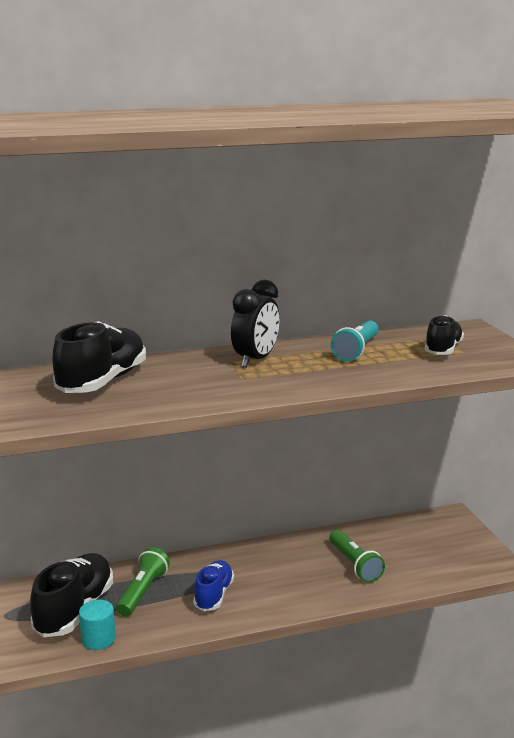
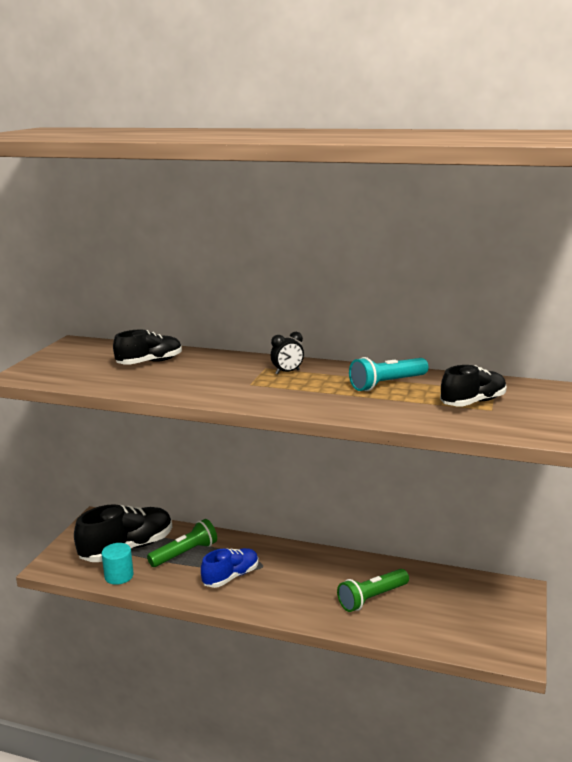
camera: 35 degrees right, 0 degrees up
(102, 382) = (150, 362): black shoe -> black shoe, size x0.62
(255, 360) = (287, 372): black clock -> black clock, size x0.55
(354, 565) = (372, 598): green flashlight -> green flashlight turned 45 degrees clockwise

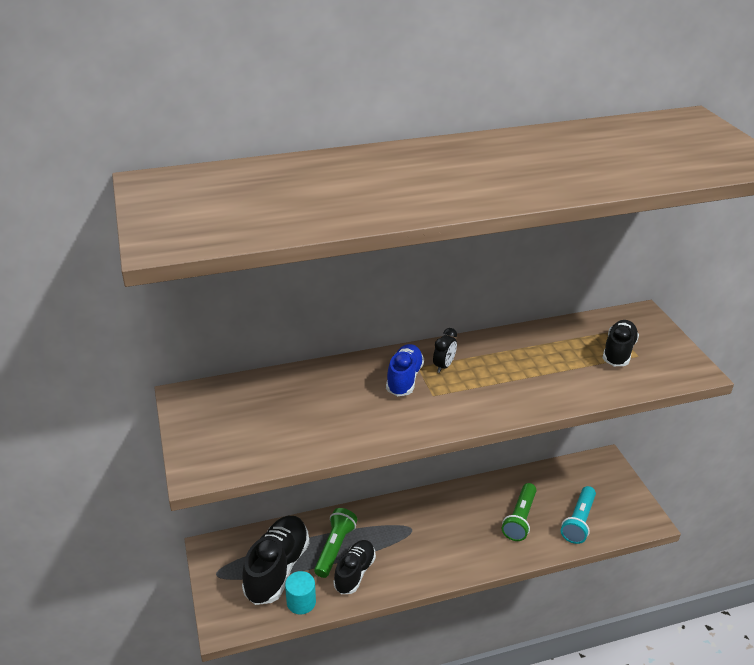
camera: 35 degrees left, 15 degrees up
(150, 362) = (305, 399): black shoe -> black shoe (354, 573)
(231, 577) = (397, 553): blue shoe -> blue shoe (404, 379)
(387, 384) = (537, 352): turquoise flashlight -> turquoise flashlight (578, 521)

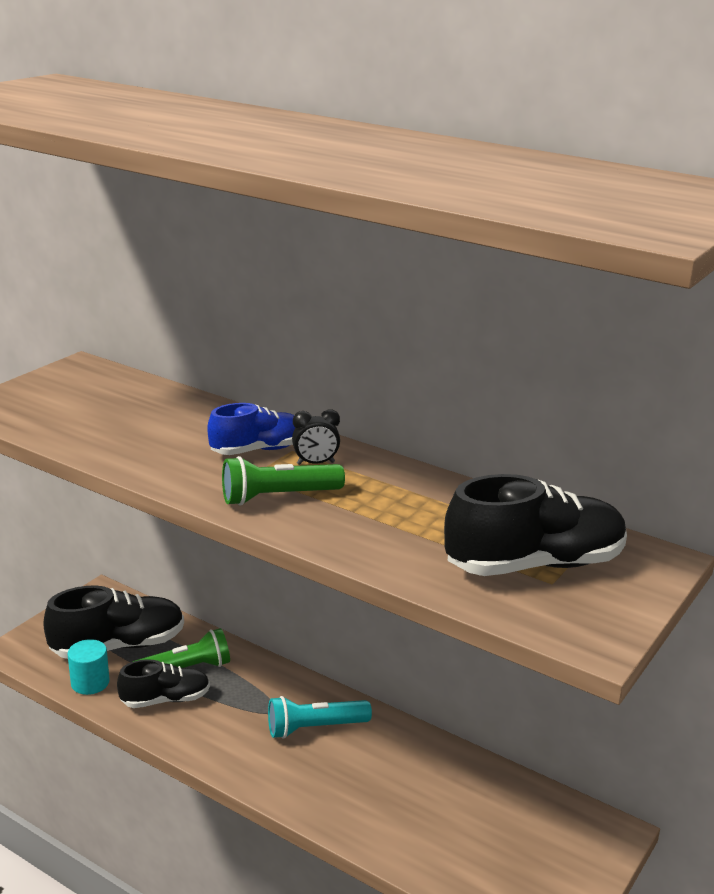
camera: 50 degrees right, 10 degrees down
(520, 519) = (395, 793): green flashlight -> green flashlight (278, 497)
(578, 521) = (457, 853): turquoise flashlight -> turquoise flashlight (315, 728)
(618, 352) = (534, 565): black shoe -> black shoe, size x1.60

